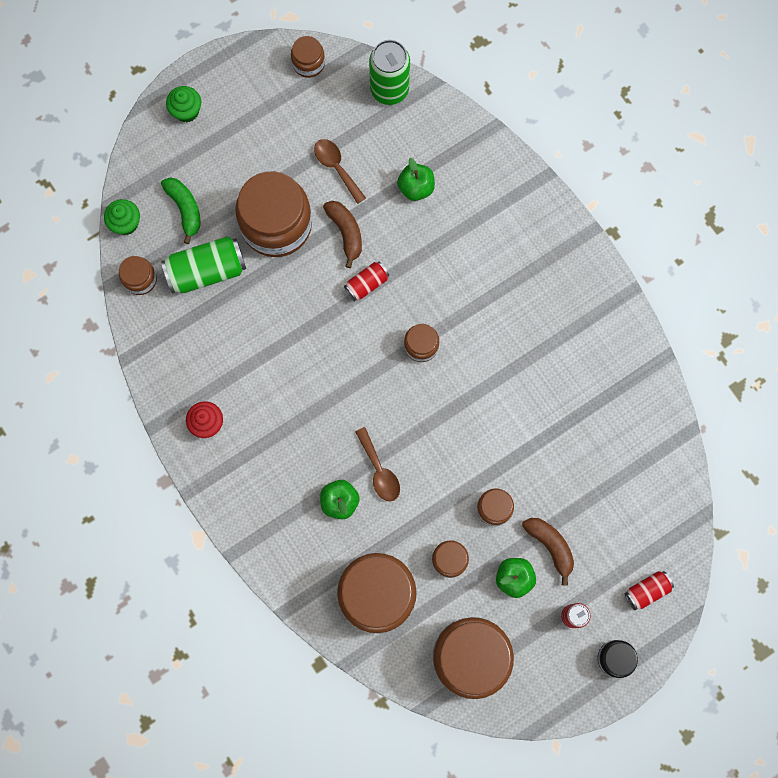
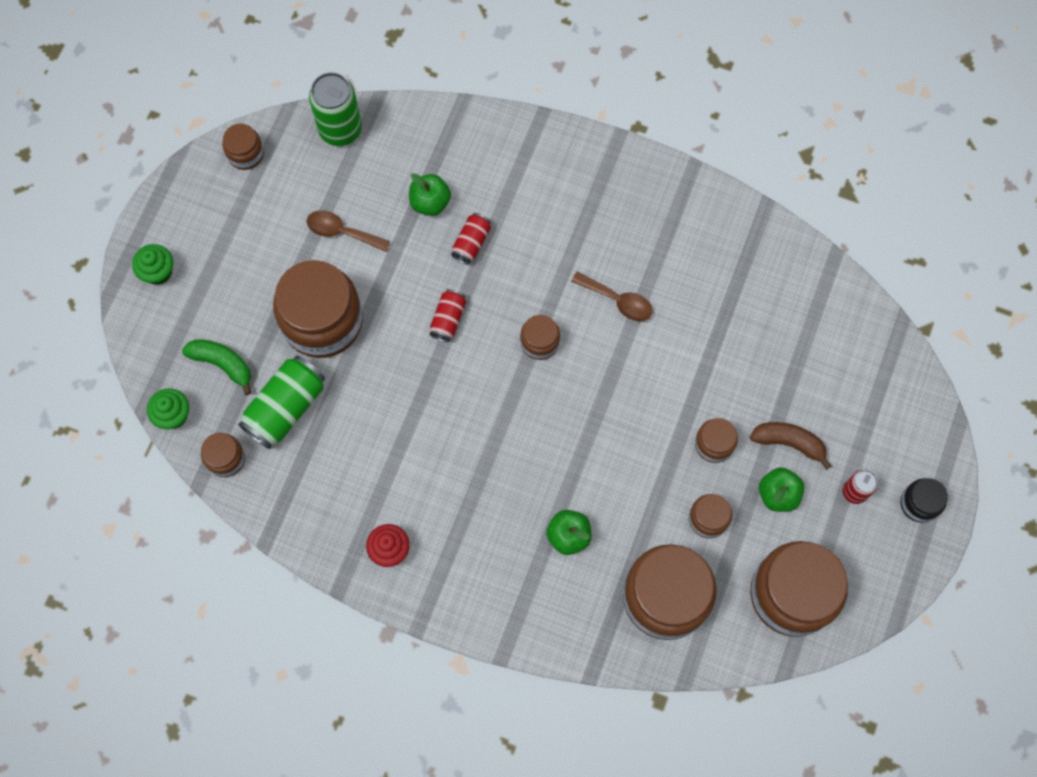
camera: 35 degrees left, 5 degrees down
(346, 232) = (394, 285): brown banana -> none
(379, 470) = (584, 482): brown spoon -> brown spoon (618, 300)
(647, 591) = (902, 423): red can -> red can (471, 243)

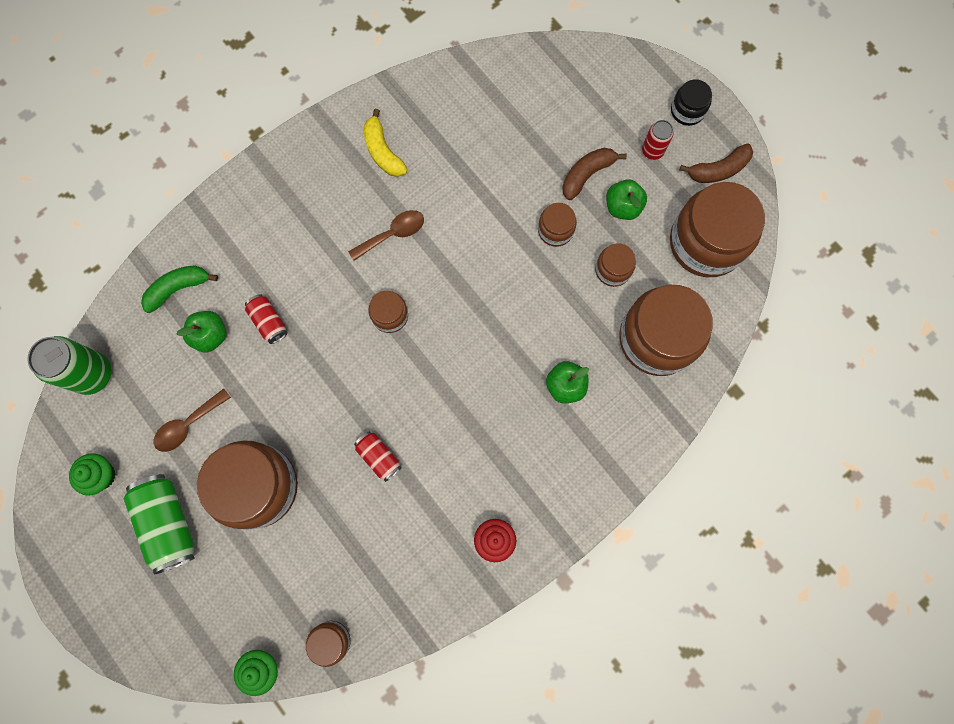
camera: 60 degrees left, 5 degrees up
(158, 272) = (118, 610): green cupcake -> green cupcake (101, 475)
(222, 364) = (242, 597): green banana -> green banana (178, 288)
(245, 154) = (58, 470): brown jar -> none
(286, 408) = (317, 561): green can -> green can (168, 523)
(448, 319) = (324, 379): red can -> red can (379, 457)
(692, 246) = (383, 151): none -> yellow banana
(876, 566) = (718, 170): none -> brown banana

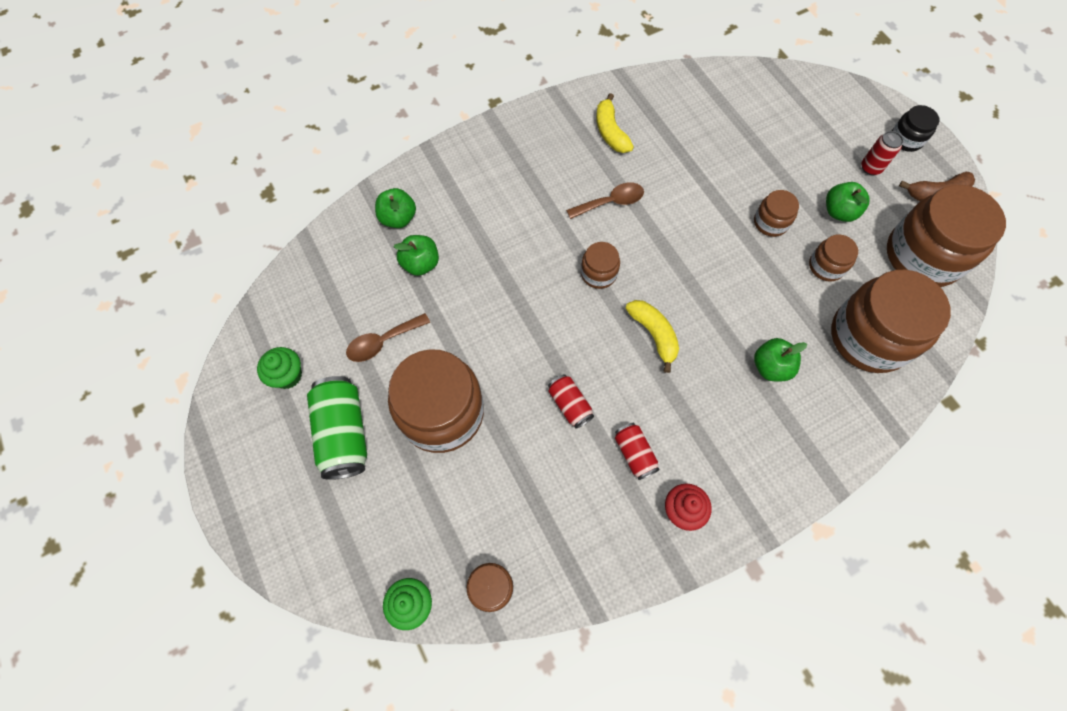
camera: 10 degrees right, 10 degrees down
(93, 374) = (301, 280): green can -> none
(178, 288) = (398, 218): green banana -> green apple
(269, 322) = (479, 260): red can -> red can (634, 453)
(451, 371) = (653, 334): none -> yellow banana
(587, 174) = (805, 179): brown banana -> none

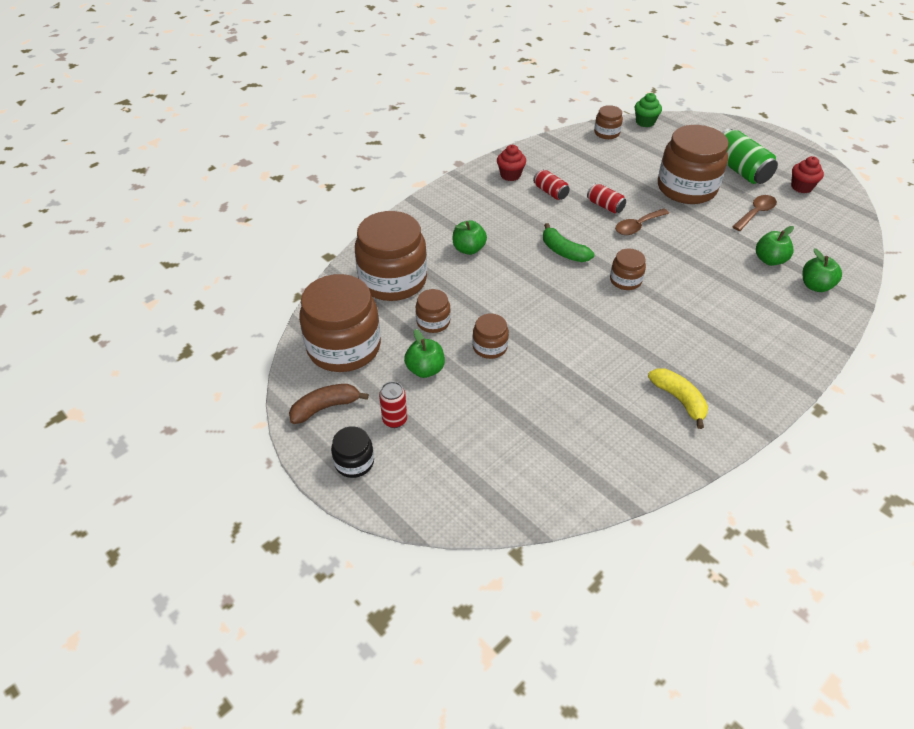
camera: 165 degrees right, 20 degrees down
(287, 375) = (801, 187): green cupcake -> red cupcake
(611, 202) = (643, 334): brown spoon -> brown spoon (637, 226)
(653, 334) = (563, 251): yellow banana -> green banana

